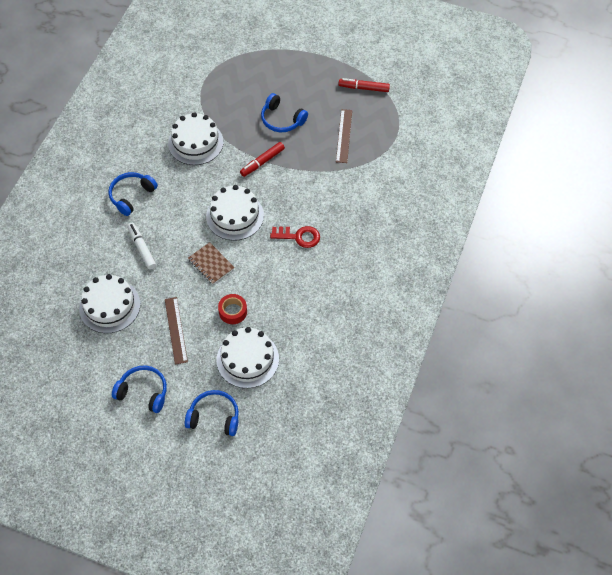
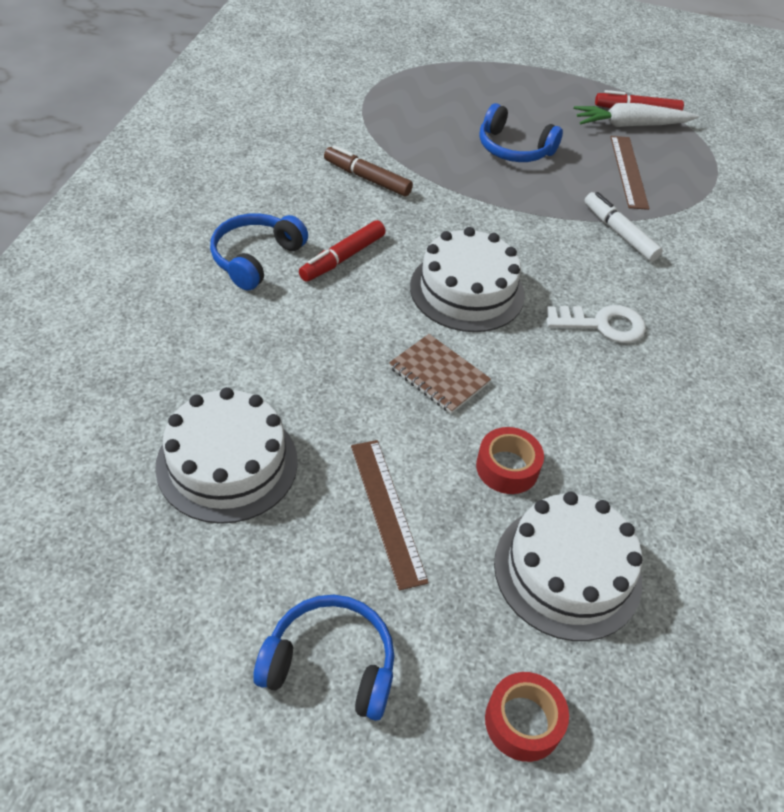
camera: 10 degrees left, 10 degrees down
(142, 248) = (287, 348): white marker -> white marker (619, 233)
(195, 142) = (367, 178): white cake -> brown marker
(214, 417) = (523, 721): blue headphones -> red tape
(262, 162) = (497, 207): red marker -> red marker (342, 258)
(299, 237) = (603, 325): red key -> white key
(356, 100) = (631, 125): none -> white carrot

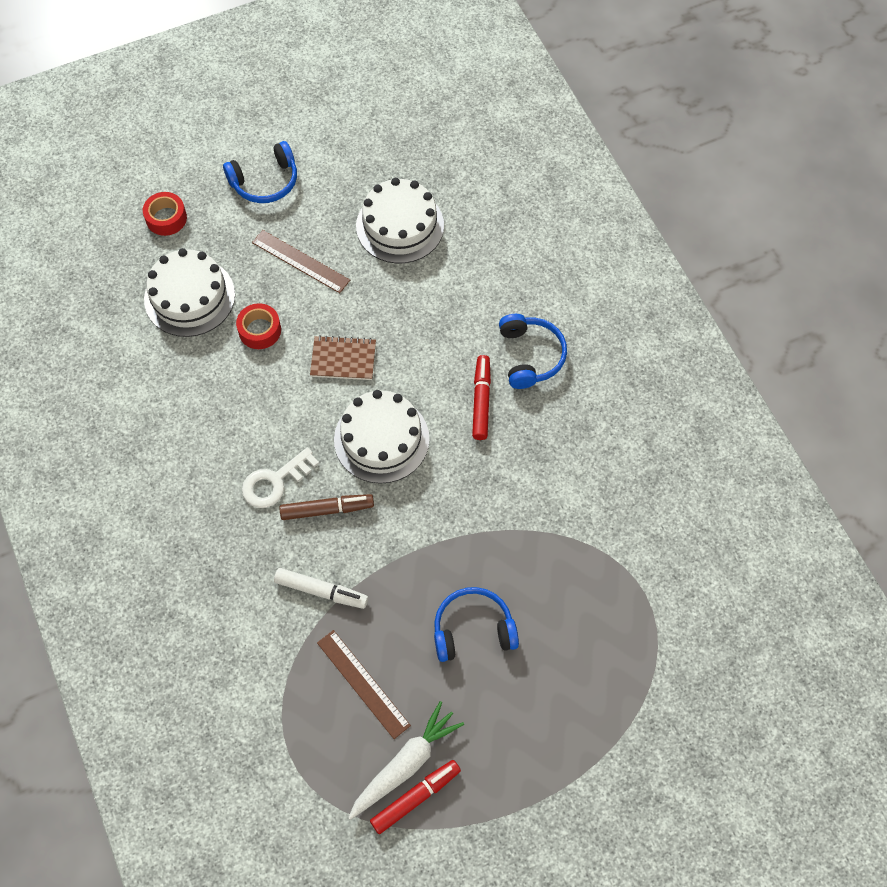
camera: 145 degrees right, 15 degrees up
(367, 178) = (542, 490): brown marker -> brown marker (327, 509)

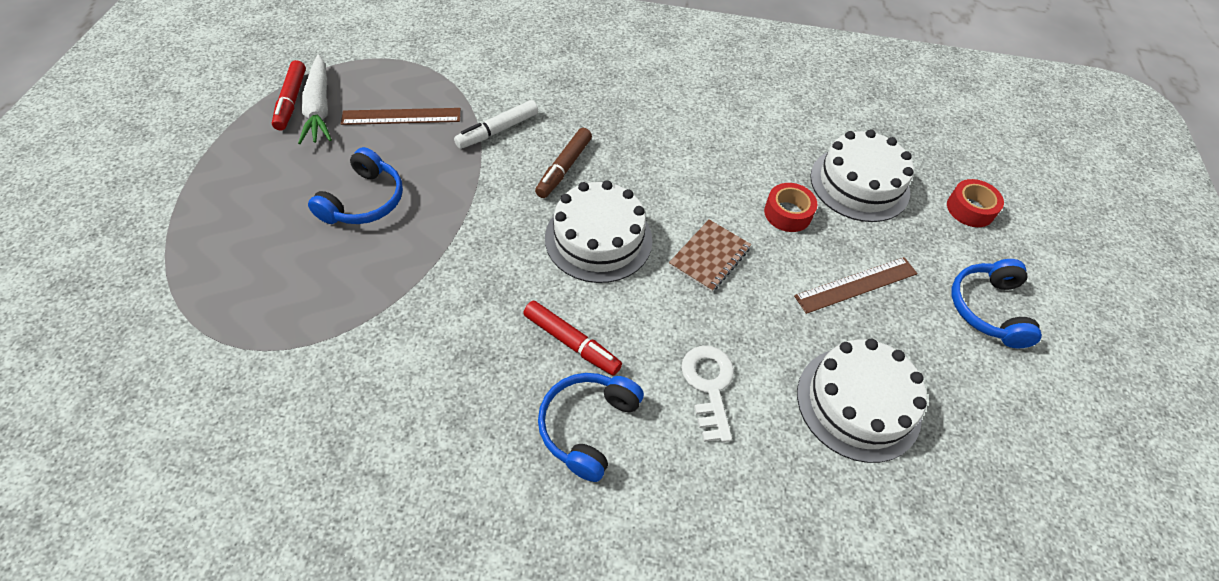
camera: 120 degrees right, 10 degrees down
(274, 482) = (620, 150): white key -> white key (709, 386)
(530, 356) = (587, 426): blue headphones -> blue headphones turned 90 degrees clockwise

